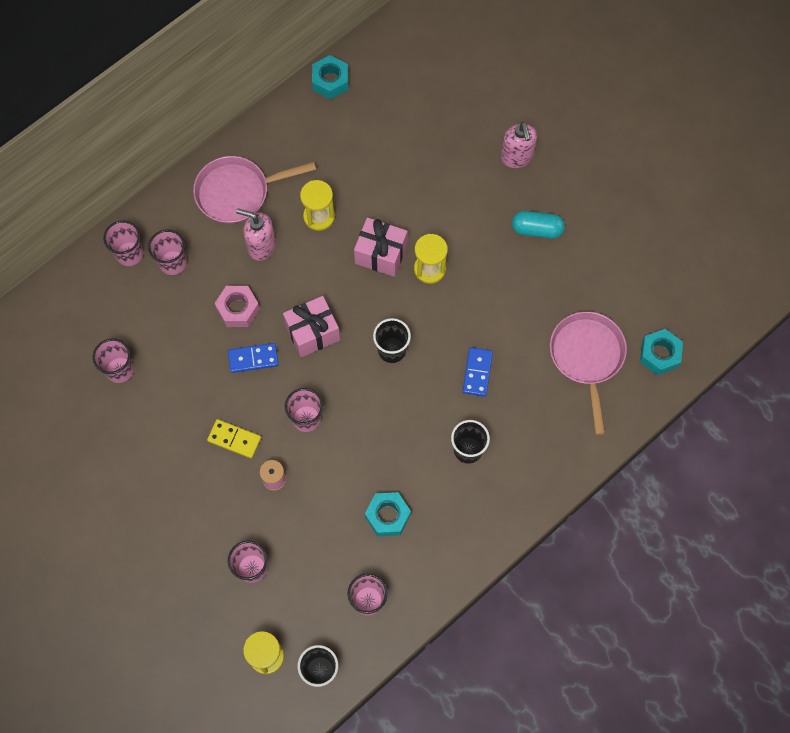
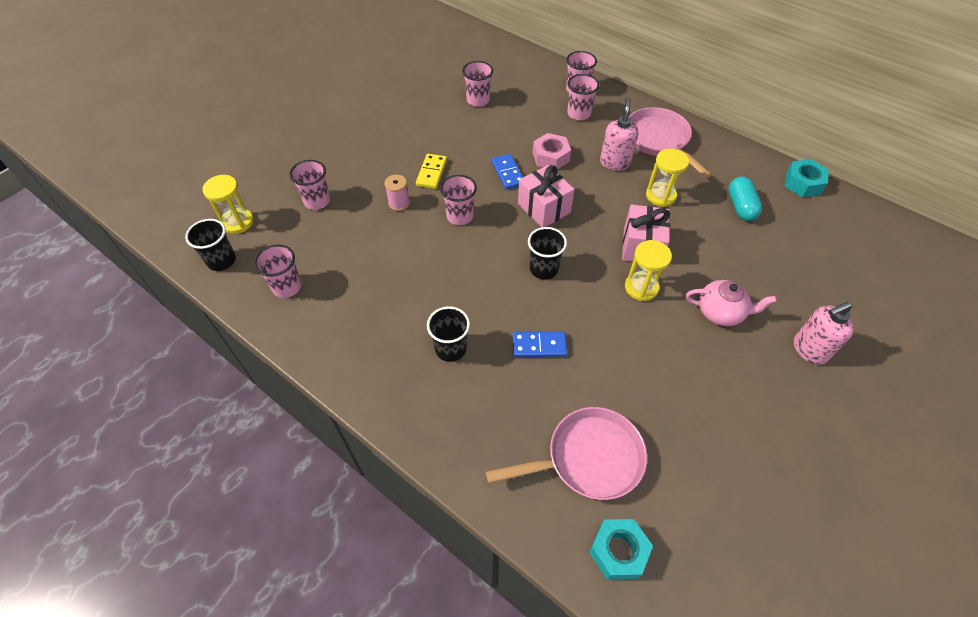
camera: 80 degrees right, 15 degrees down
(387, 516) = (372, 290): turquoise nut -> none
(468, 211) = (721, 312): none -> pink teapot
(537, 229) = (730, 382): turquoise capsule -> turquoise capsule (740, 206)

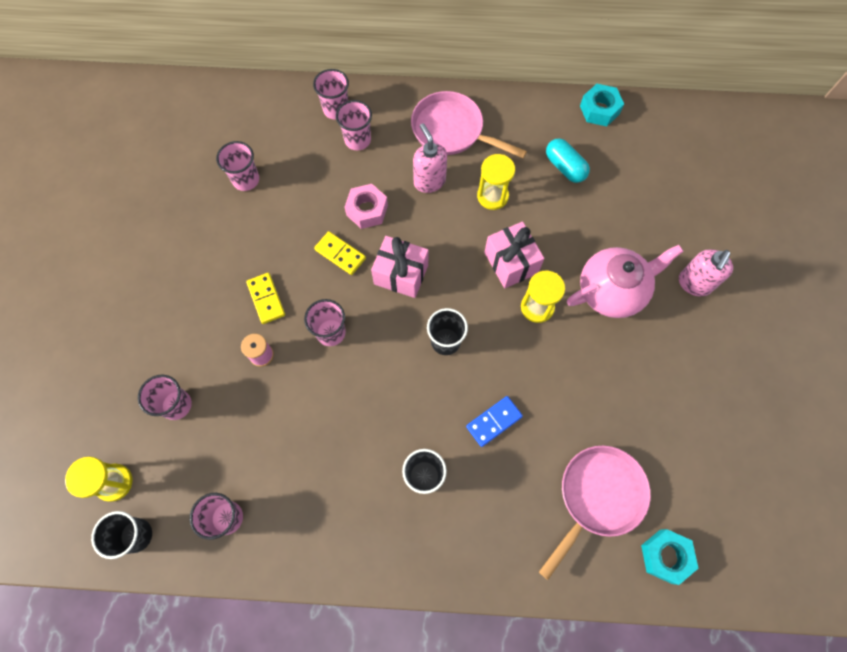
camera: 35 degrees left, 15 degrees up
(508, 173) = (340, 254): blue domino -> yellow domino
(721, 312) = (612, 291): pink teapot -> pink teapot, size x1.50

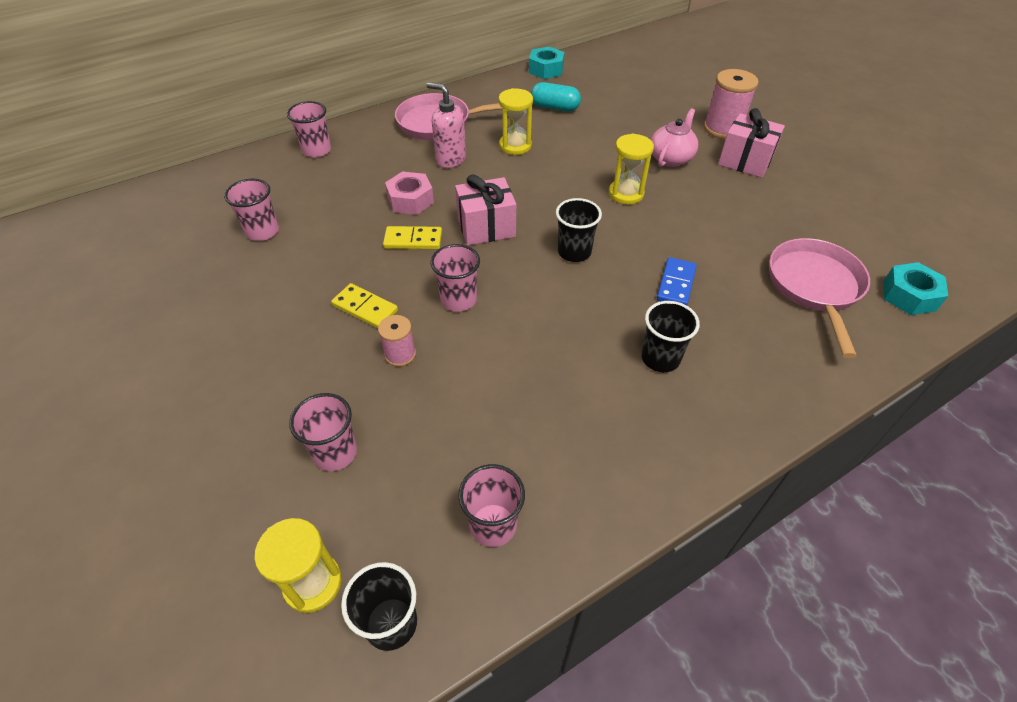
camera: 35 degrees left, 20 degrees down
(357, 140) = (357, 160): pink cup -> none
(511, 263) = (574, 177): pink gift -> pink gift (745, 161)
(612, 291) = (671, 158): pink teapot -> pink teapot, size x0.67
(694, 284) = (722, 129): pink soap dispenser -> pink spool

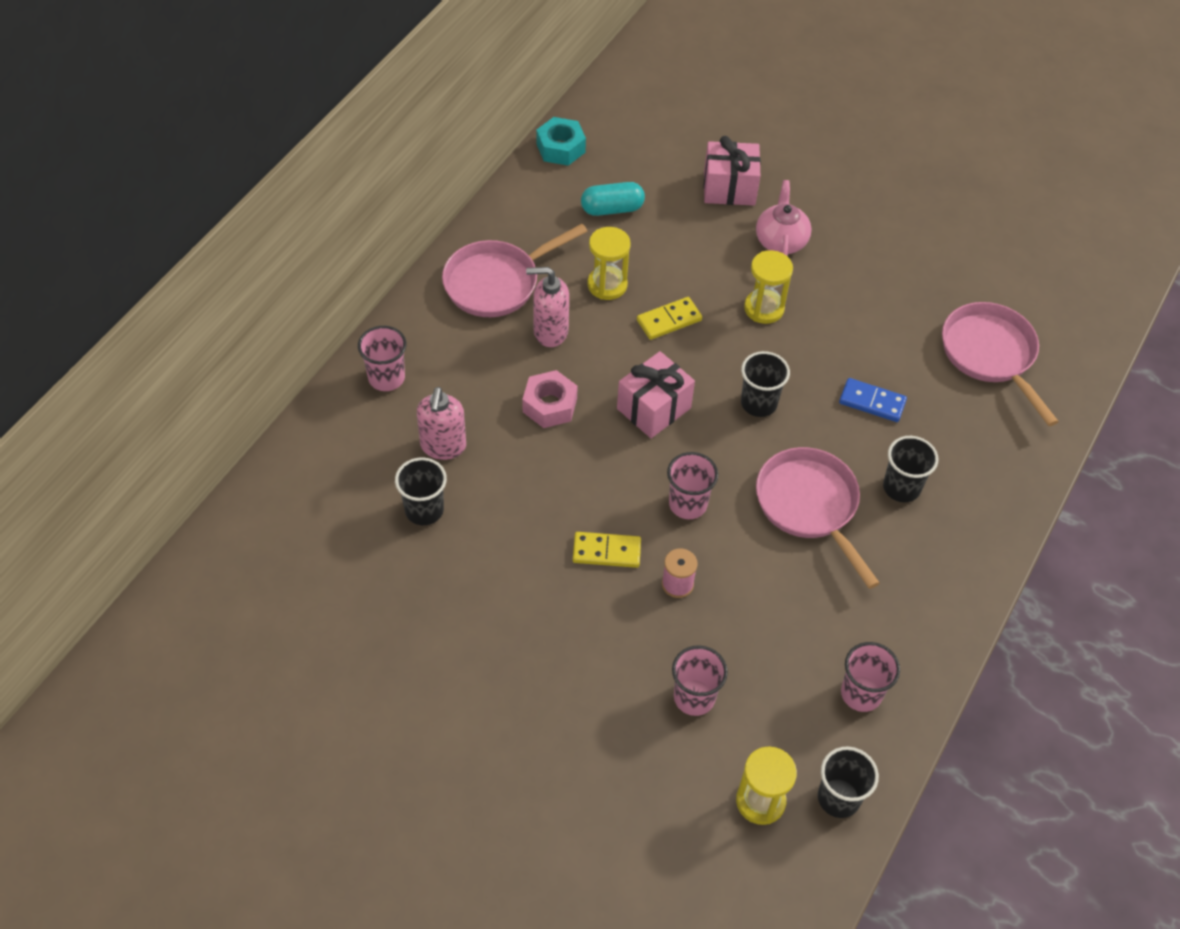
camera: 30 degrees left, 5 degrees up
(262, 231) = (424, 510): pink cup -> black cup
(314, 199) = (443, 446): none -> pink soap dispenser
(413, 240) = (592, 454): yellow domino -> yellow domino (669, 320)
(563, 340) = (809, 506): none -> pink pan
(676, 284) = (872, 402): blue domino -> blue domino turned 60 degrees counterclockwise
(722, 129) = (810, 176): pink spool -> none
(745, 161) = (856, 216): pink gift -> pink gift (729, 188)
(909, 295) = (1070, 332): turquoise nut -> none

